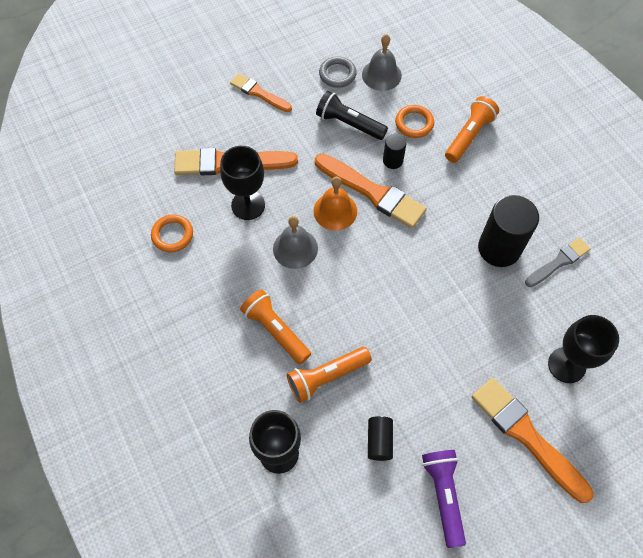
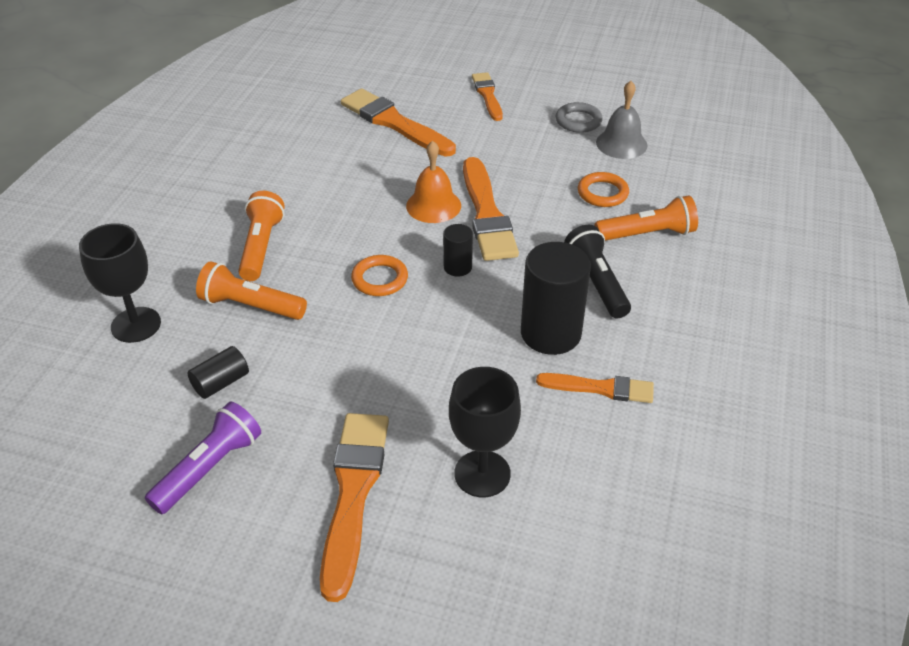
camera: 45 degrees right, 20 degrees down
(172, 235) = (282, 138): orange ring -> orange ring (379, 279)
(248, 205) = (367, 156): black goblet -> none
(295, 248) = (361, 207): grey bell -> none
(349, 124) = (538, 158): black flashlight -> black flashlight (596, 282)
(393, 160) = (540, 205): black cylinder -> black cylinder (457, 267)
(558, 262) = (600, 388): grey brush -> orange brush

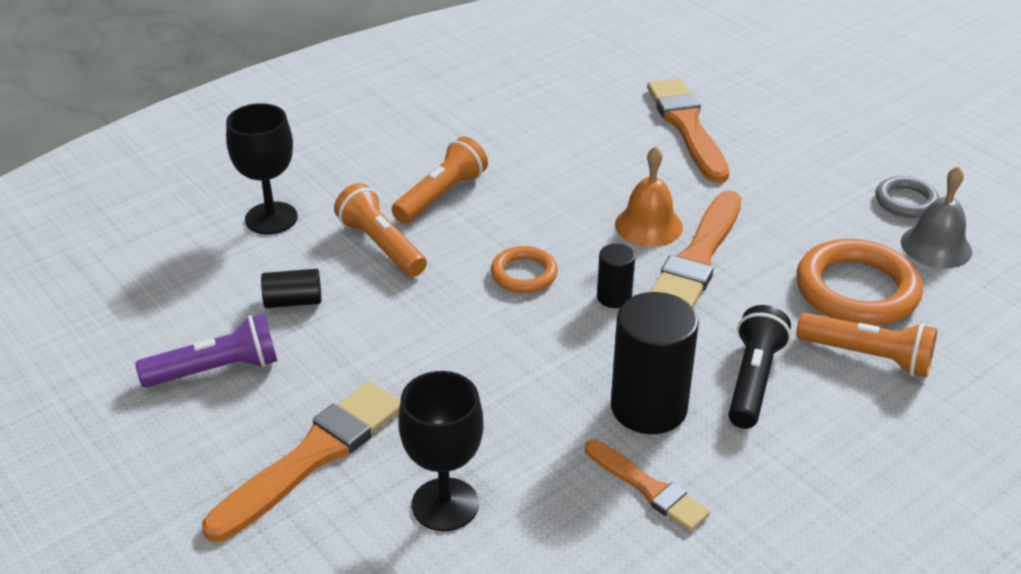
camera: 35 degrees right, 5 degrees down
(487, 95) = (821, 135): orange brush -> none
(602, 193) = (856, 290): orange ring -> orange ring, size x1.81

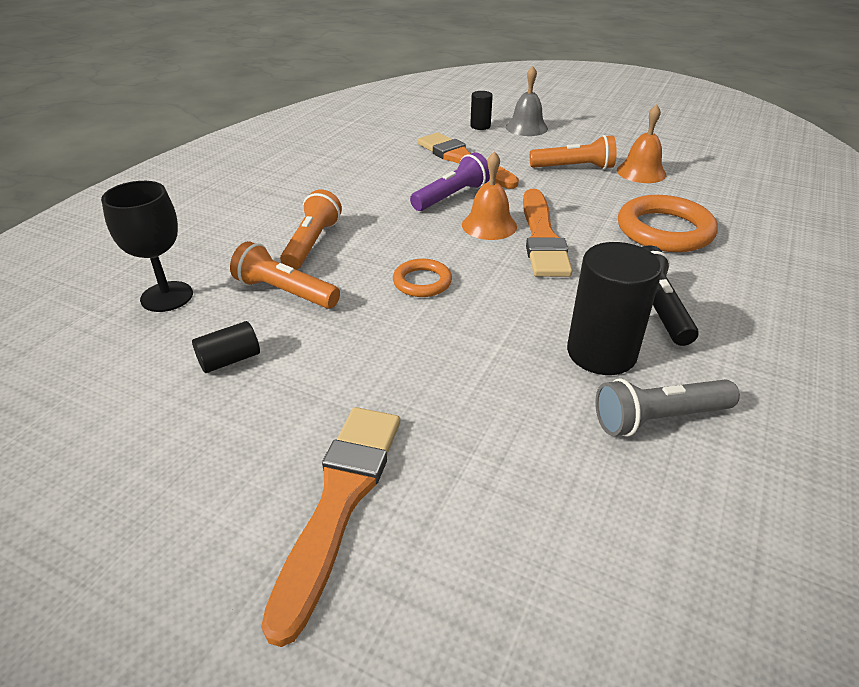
camera: 25 degrees left, 0 degrees up
(216, 370) = (184, 448): purple flashlight -> purple flashlight (451, 196)
(445, 504) = (502, 500): black goblet -> none
(614, 297) = (505, 279): black cylinder -> black cylinder (480, 126)
(648, 488) = (658, 418): orange brush -> grey flashlight
(867, 356) = (713, 270): orange flashlight -> orange flashlight (574, 168)
(906, 201) = (641, 172): grey ring -> orange bell
(936, 246) = (684, 192): grey bell -> grey bell (526, 127)

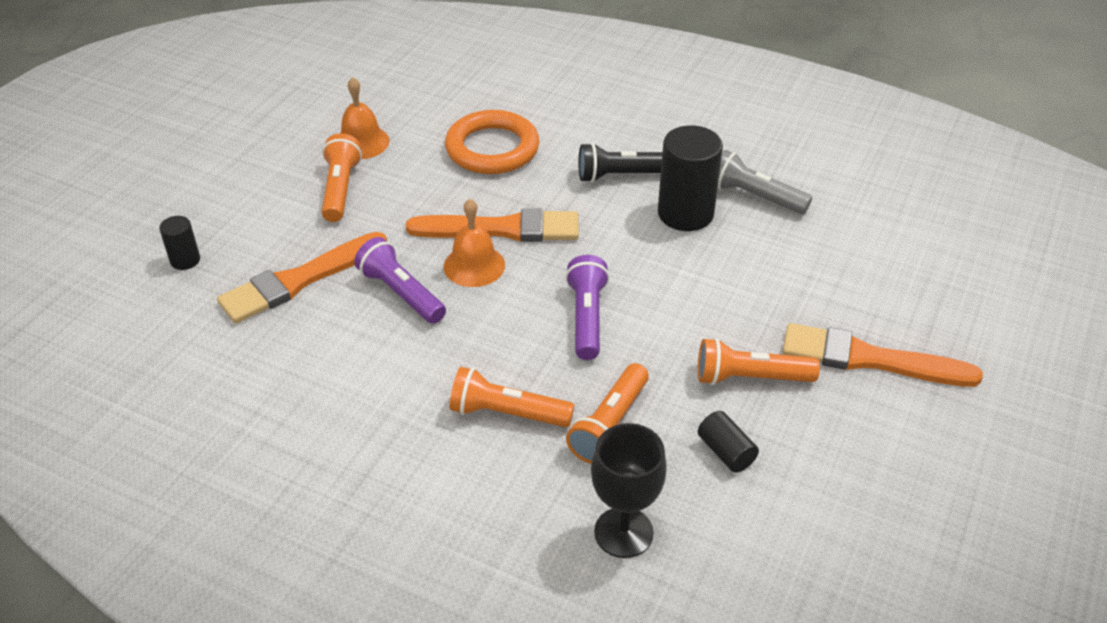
camera: 90 degrees left, 5 degrees up
(326, 385) = (750, 378): none -> orange flashlight
(422, 282) = (587, 318): orange ring -> purple flashlight
(526, 127) = (204, 217): grey bell -> none
(658, 418) = (755, 197): grey flashlight -> grey flashlight turned 135 degrees clockwise

